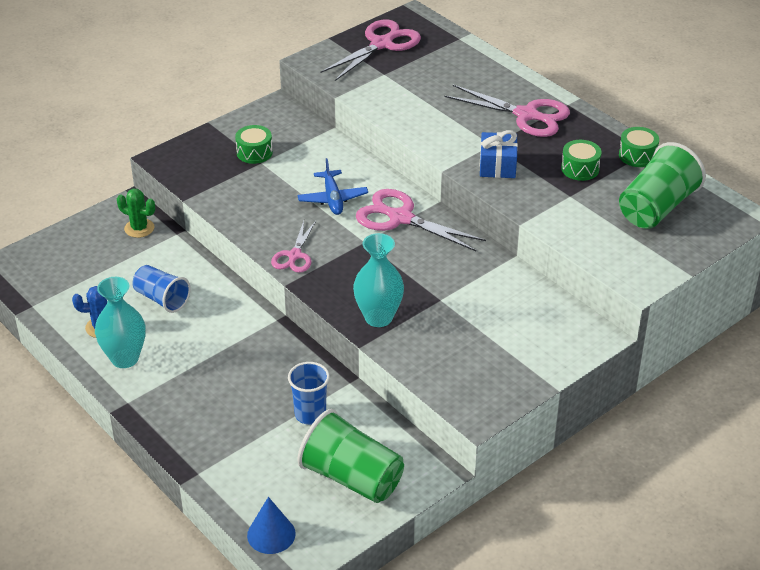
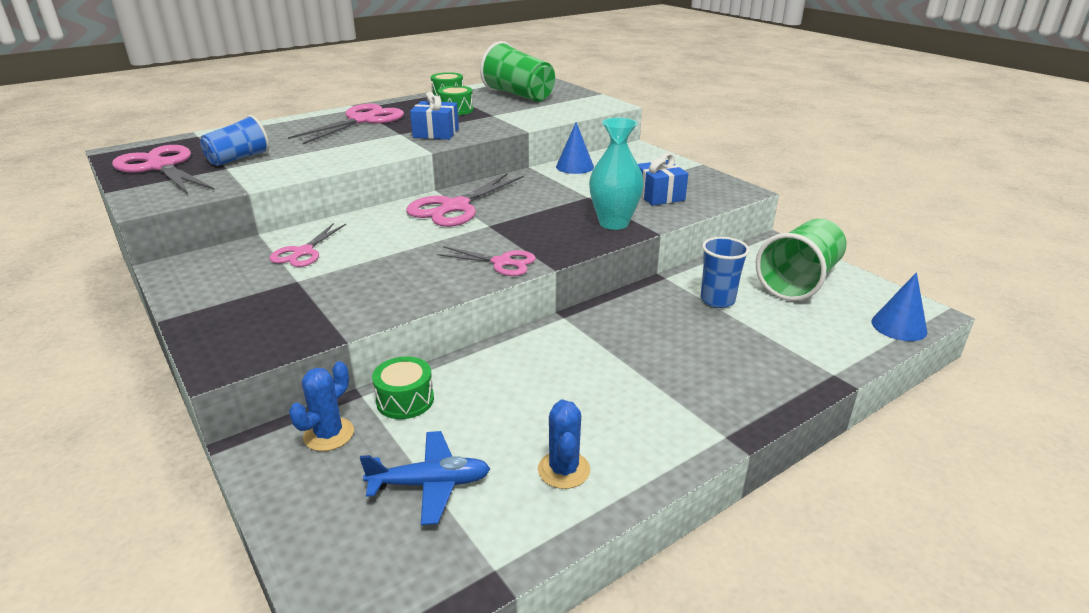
camera: 85 degrees left, 10 degrees down
(125, 358) = (635, 442): turquoise vase -> none
(139, 228) = (328, 434): green cactus -> blue cactus
(162, 299) = (508, 407): blue cup -> blue cup (239, 159)
(254, 152) = (270, 285): green drum -> green drum (405, 400)
(305, 155) = (303, 252): none -> pink scissors
(332, 199) = (403, 239): blue plane -> blue plane (430, 484)
(452, 350) = (659, 195): none -> blue gift
(523, 288) = (575, 166): none -> blue cone

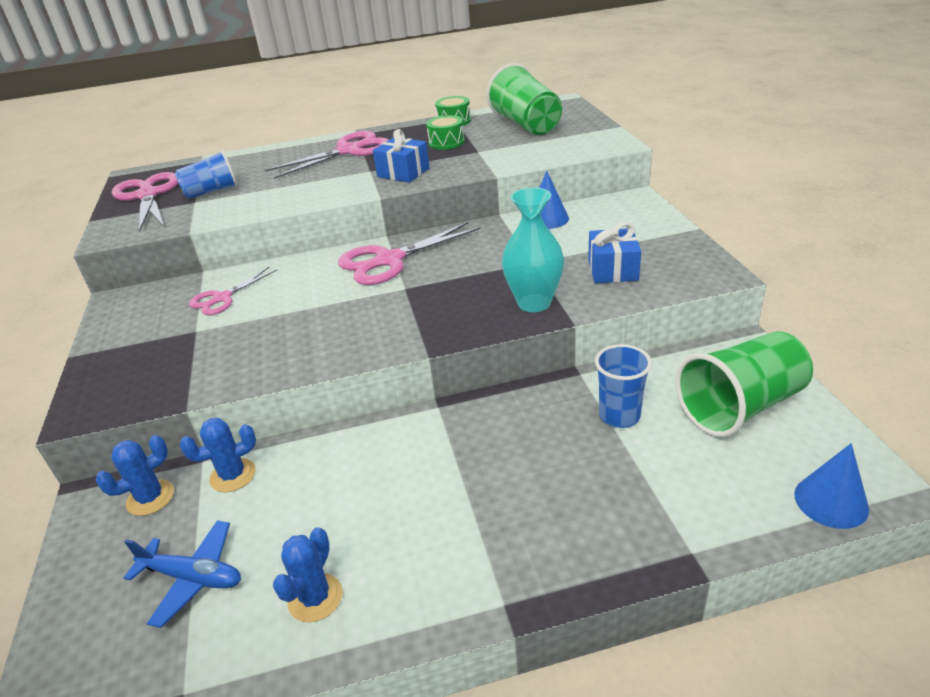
camera: 25 degrees right, 5 degrees up
(405, 400) = (233, 475): green drum -> blue cactus
(501, 263) = (383, 339): pink scissors -> none

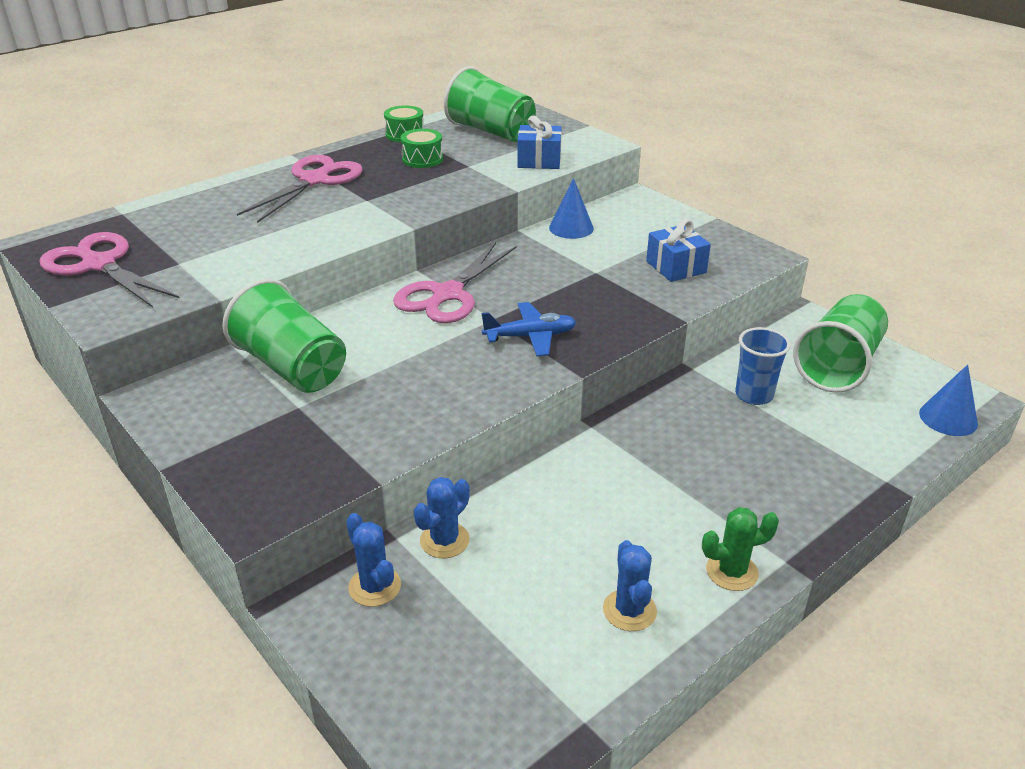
camera: 30 degrees left, 0 degrees up
(150, 498) = (374, 586): blue cactus -> blue cactus turned 60 degrees counterclockwise
(193, 578) = (497, 636): blue plane -> blue plane (530, 337)
(212, 191) = (188, 248): blue cup -> none
(222, 298) = (292, 367): pink scissors -> green cup
(403, 173) = (409, 198): blue gift -> blue gift (539, 161)
(440, 595) = (732, 571): none -> green cactus
(534, 303) = (633, 309): turquoise vase -> none

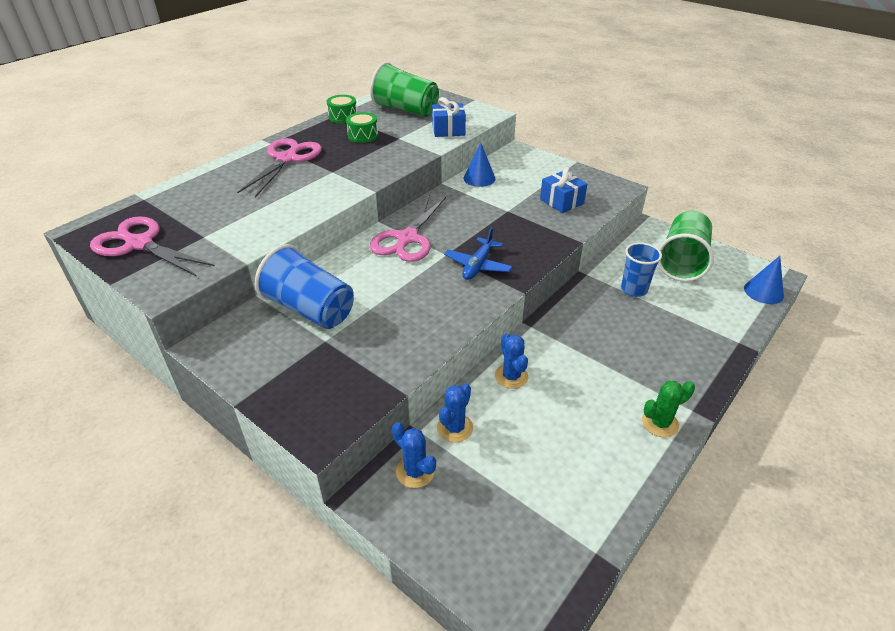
camera: 10 degrees left, 5 degrees up
(292, 367) = (310, 309): green cup -> blue cup
(530, 337) = (478, 265): blue plane -> blue plane turned 135 degrees clockwise
(629, 610) = (600, 462): blue cactus -> blue cactus (511, 376)

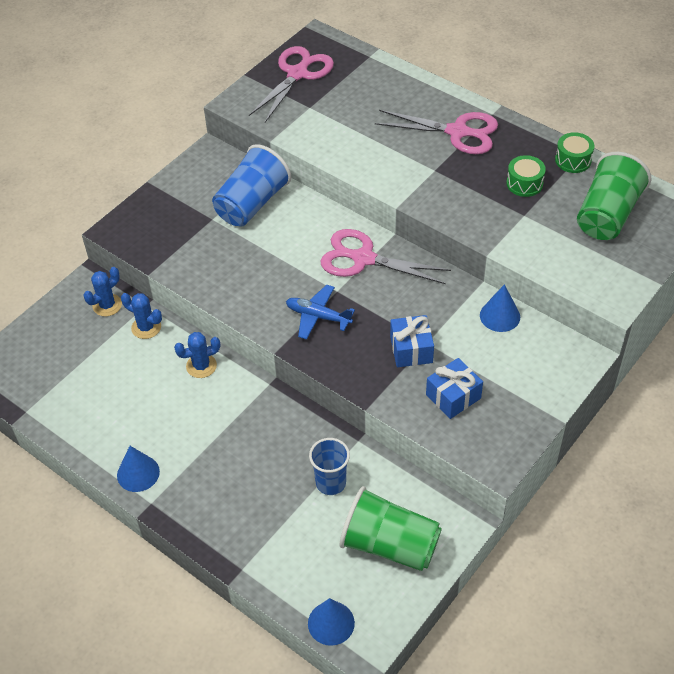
camera: 90 degrees right, 10 degrees up
(448, 130) = (555, 259): blue gift -> blue gift (411, 349)
(660, 423) = (138, 473): green cactus -> blue cone

